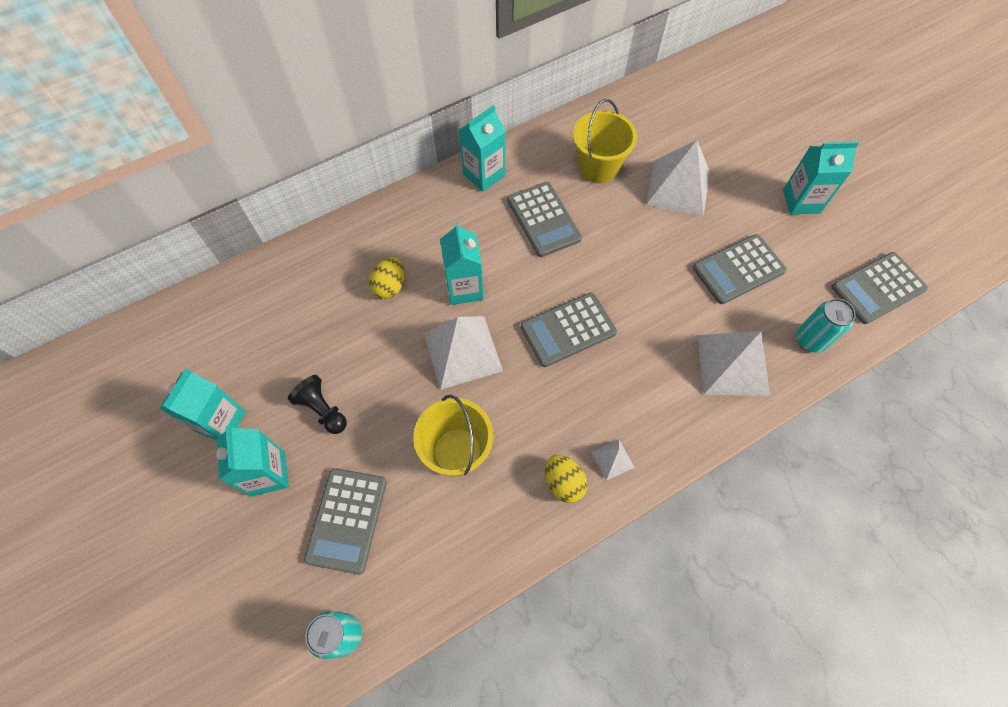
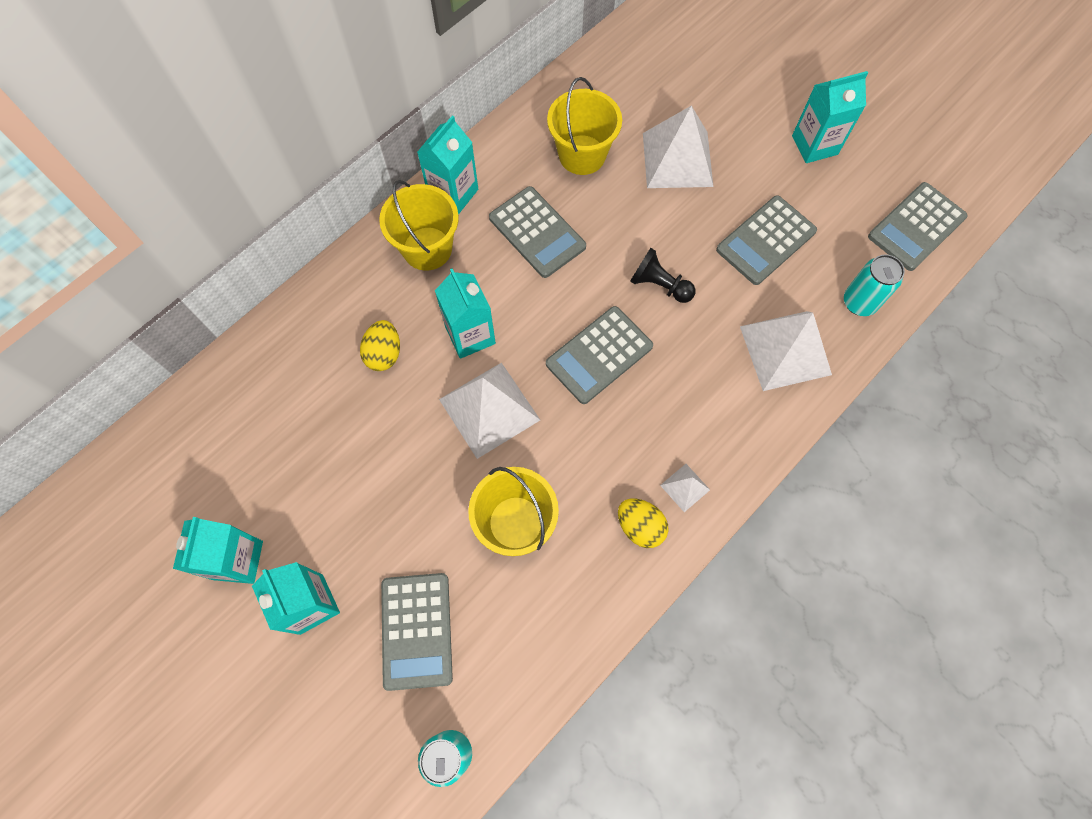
camera: 15 degrees left, 5 degrees up
(322, 410) = (351, 516): black pawn -> black pawn (659, 285)
(450, 212) = (427, 248): none -> yellow bucket

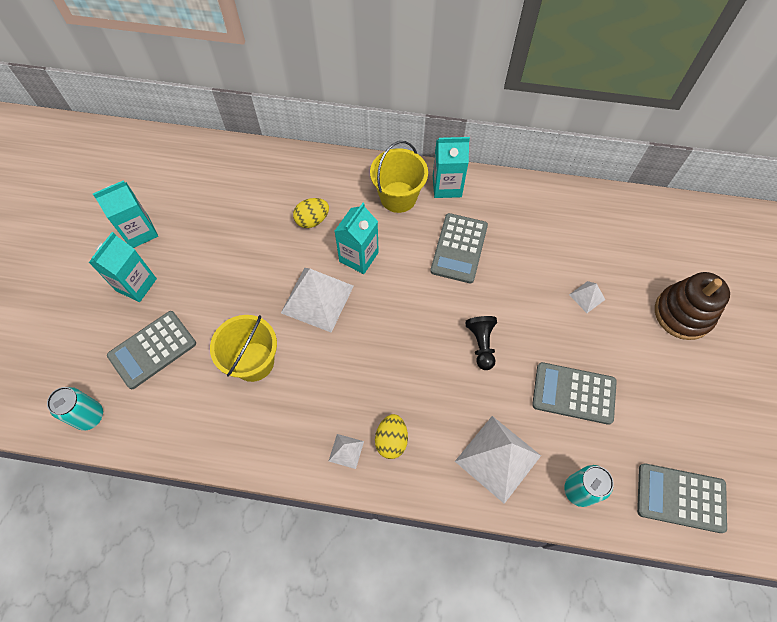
camera: 55 degrees right, 5 degrees down
(582, 155) = (538, 238): yellow bucket -> none
(599, 355) = (401, 339): grey calculator -> none
(640, 526) = (299, 438): yellow egg -> yellow egg (391, 440)
(677, 159) = (587, 297): white pyramid -> white pyramid, size x0.47
(751, 96) = (683, 313): none -> brown stacking toy
(814, 145) = (683, 381): turquoise carton -> none

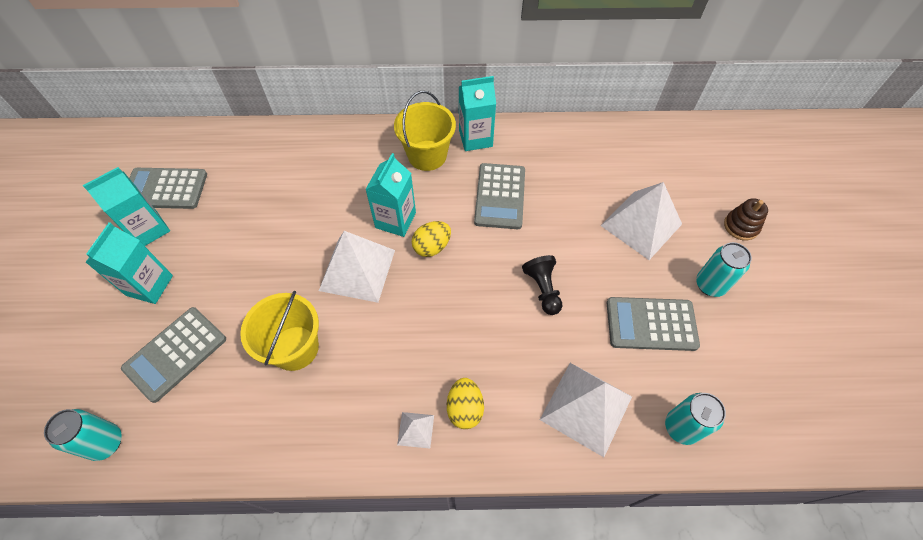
camera: 10 degrees left, 5 degrees down
(312, 220) = (339, 190): yellow egg -> yellow egg (432, 247)
(587, 297) = (641, 224): white pyramid -> white pyramid, size x2.15
(638, 365) = (710, 285): none -> turquoise can
(680, 497) = (790, 415): grey calculator -> grey calculator (165, 189)
(683, 313) = (741, 226): brown stacking toy -> brown stacking toy, size x0.57

